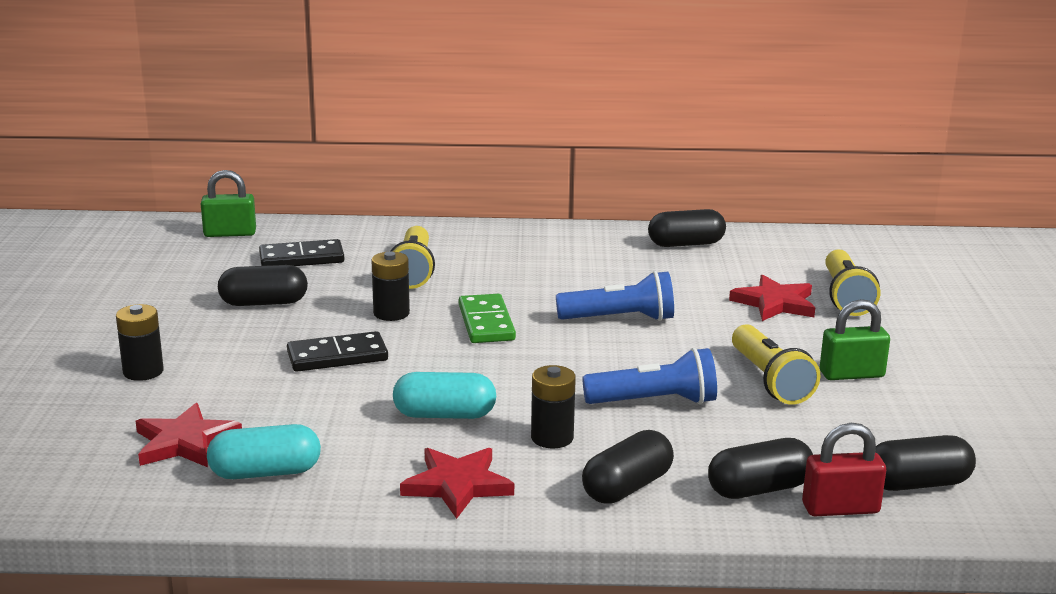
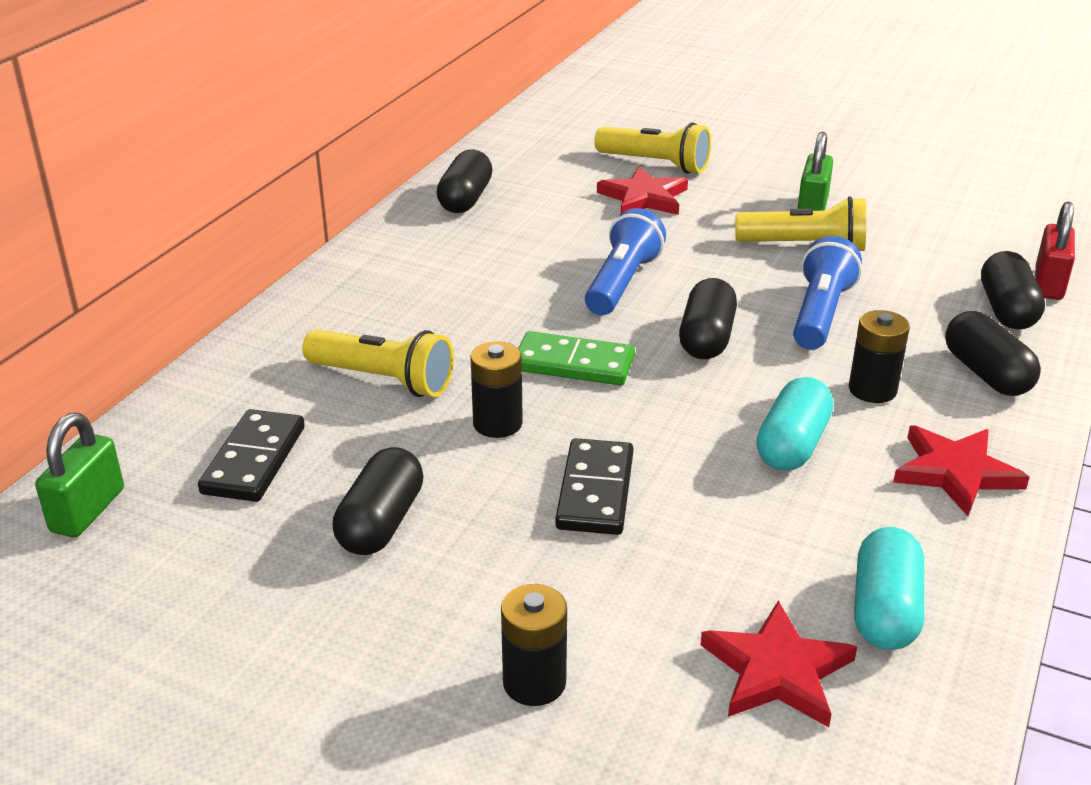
camera: 65 degrees left, 10 degrees up
(917, 483) = (1015, 241): black capsule -> black capsule (706, 339)

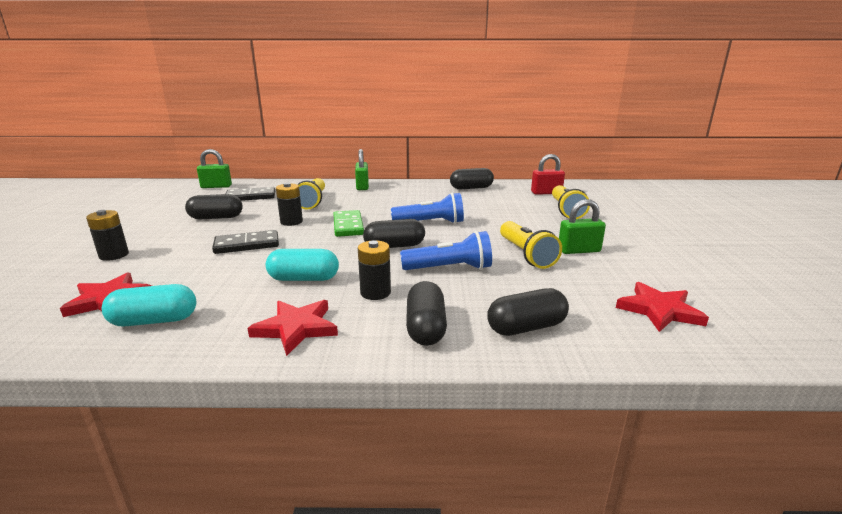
camera: 65 degrees right, 10 degrees down
(331, 303) = (362, 186): none -> green padlock
(643, 197) = (524, 214): red star -> red star (659, 310)
(986, 374) = (426, 328): black capsule -> black capsule turned 45 degrees counterclockwise
(1048, 284) = (591, 342): red padlock -> red padlock (546, 193)

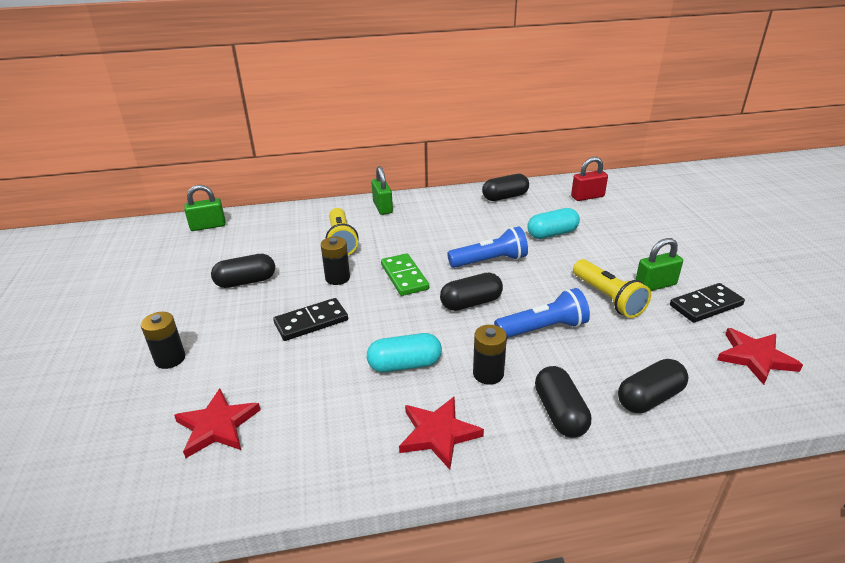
camera: 10 degrees left, 10 degrees up
(154, 321) = (288, 447): turquoise capsule -> turquoise capsule (552, 234)
(250, 197) = (262, 240): black domino -> black domino (706, 305)
(566, 211) = (619, 224): yellow flashlight -> none

